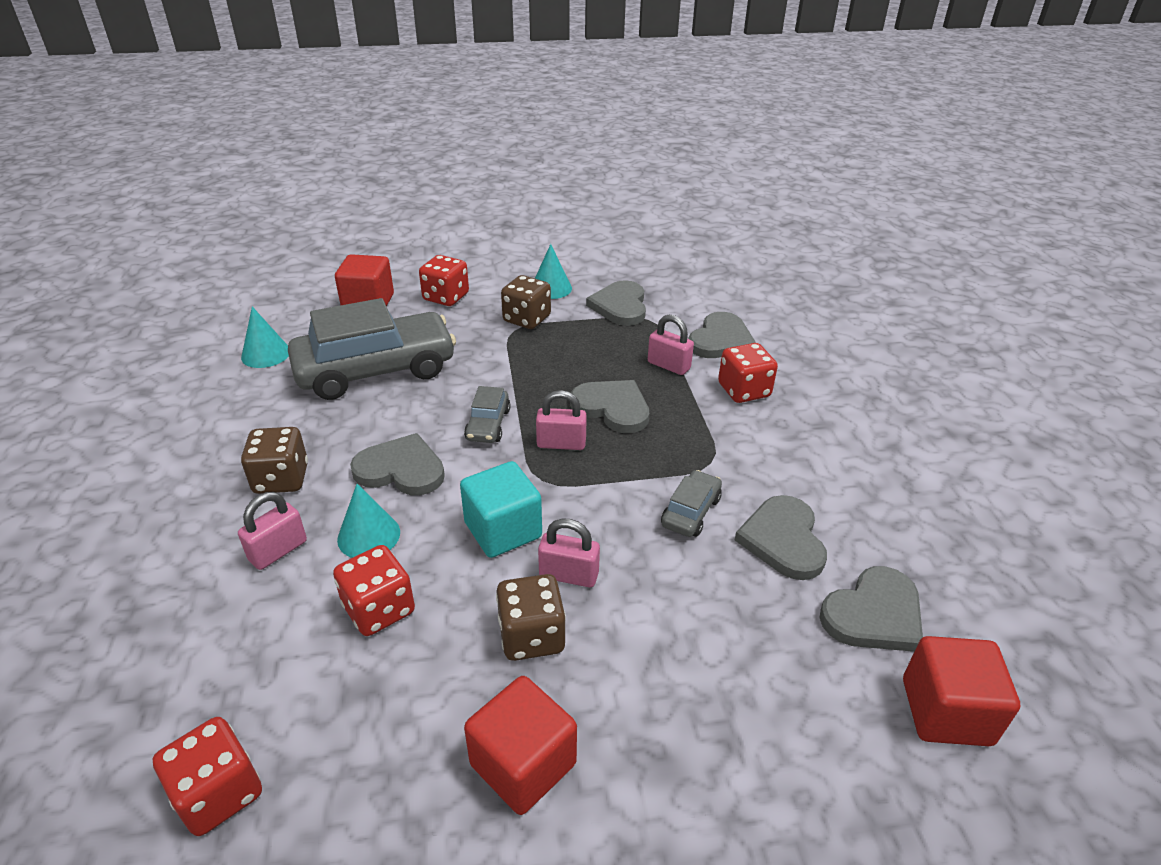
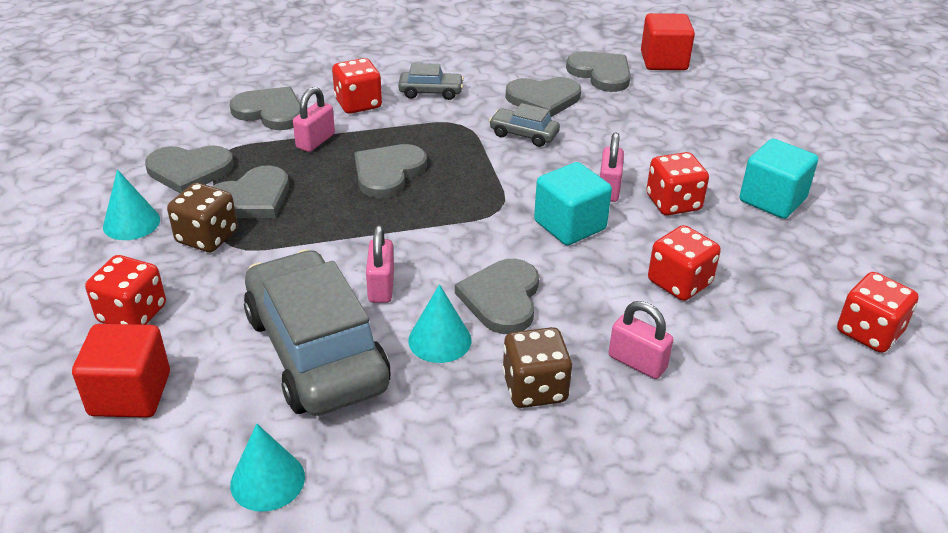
camera: 95 degrees left, 0 degrees up
(369, 535) = (599, 304): turquoise cone -> turquoise cone (439, 340)
(488, 425) = (421, 248): grey car -> grey car (431, 92)
(523, 764) = (772, 200): red cube -> turquoise cube
(531, 636) = (673, 203): brown dice -> red dice
(561, 444) = (447, 200): pink padlock -> pink padlock (381, 287)
(577, 336) = (251, 198): none -> grey heart

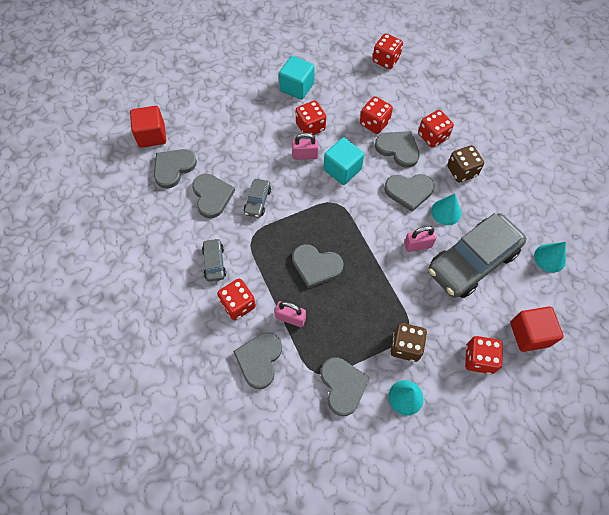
camera: 100 degrees left, 25 degrees up
(251, 198) = (362, 335): grey heart -> grey heart (398, 149)
(637, 362) = (432, 136): pink padlock -> red dice

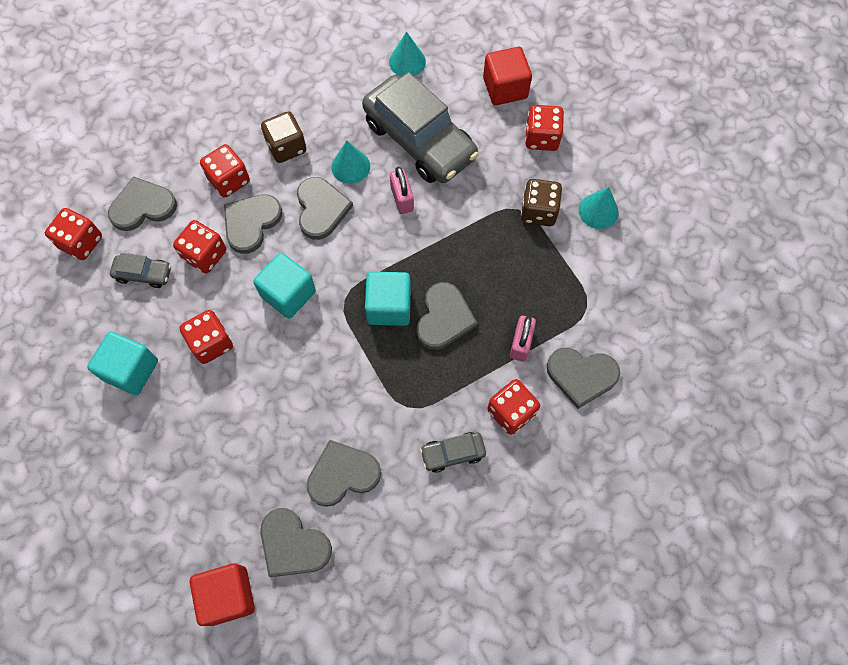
camera: 95 degrees left, 5 degrees up
(257, 201) = (348, 406): grey car -> grey car (144, 274)
(305, 155) = (264, 347): pink padlock -> none
(328, 230) = (389, 307): none -> turquoise cube
(343, 386) = (597, 277): grey heart -> grey heart (142, 206)

